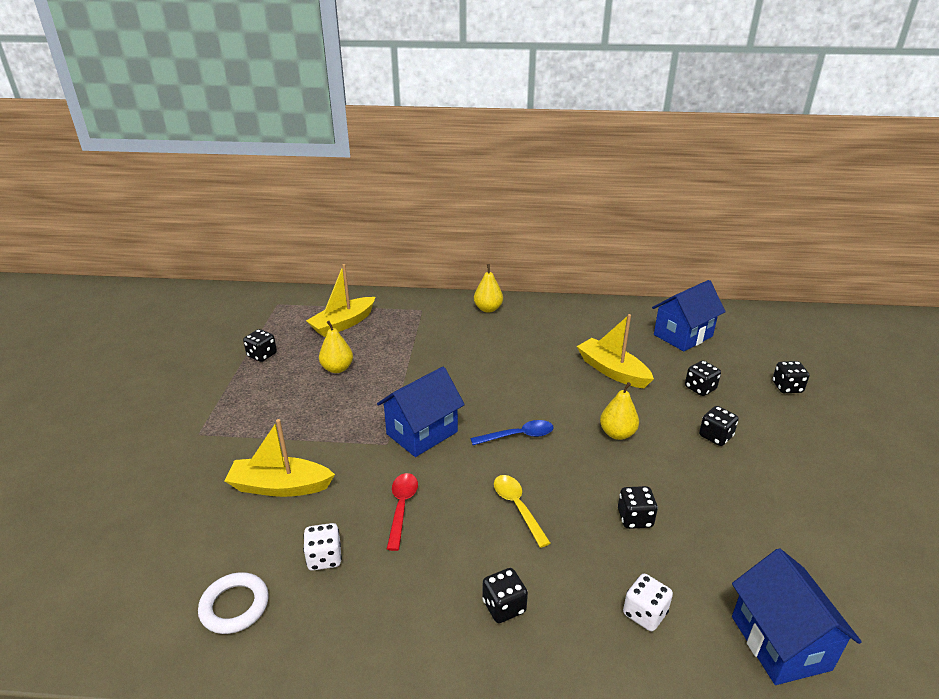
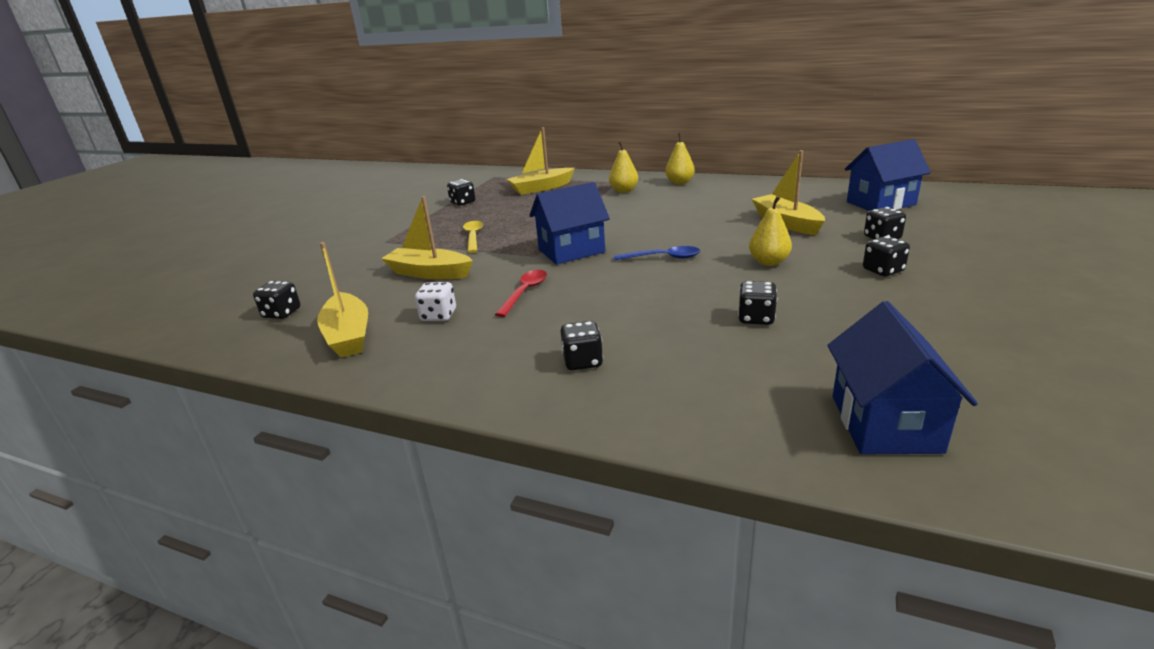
camera: 20 degrees right, 5 degrees down
(235, 606) = (348, 335): white ring -> yellow boat
(337, 368) = (520, 212): yellow pear -> yellow pear (624, 191)
(517, 507) = (635, 301): yellow spoon -> yellow spoon (473, 237)
(644, 613) = (729, 383): white dice -> none
(787, 387) = (993, 242): black dice -> black dice (282, 313)

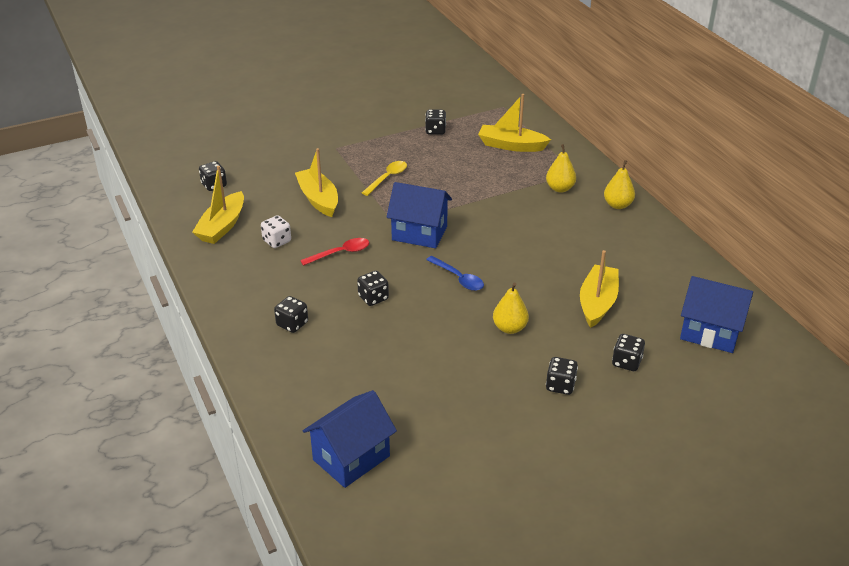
camera: 40 degrees right, 10 degrees up
(756, 318) = (417, 361): black dice -> black dice (373, 298)

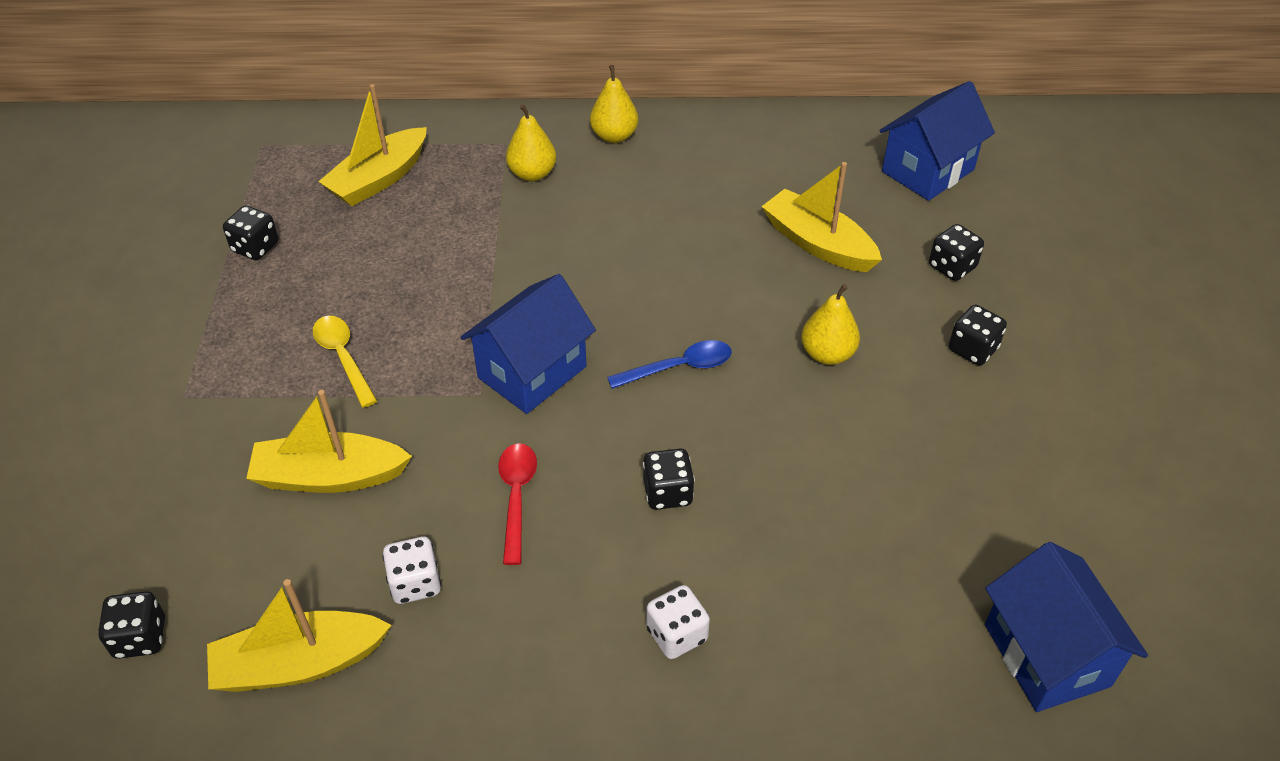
camera: 65 degrees left, 10 degrees up
(222, 226) = (300, 663): yellow boat -> yellow boat turned 120 degrees clockwise
(292, 324) = (676, 634): black dice -> white dice

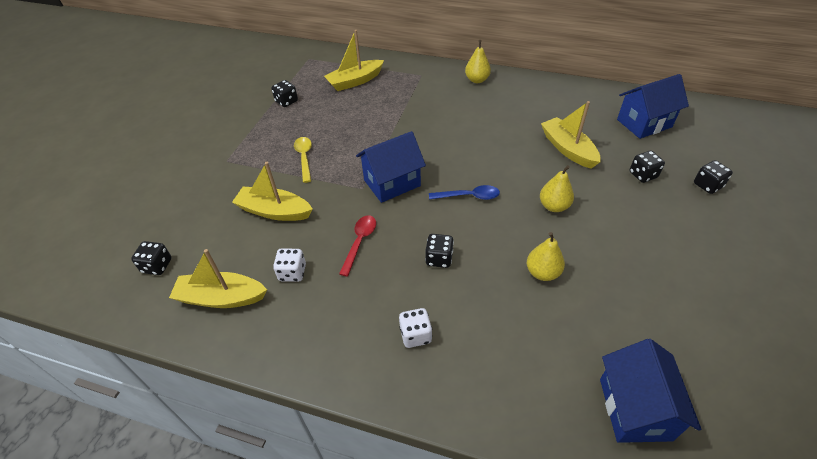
camera: 20 degrees right, 0 degrees up
(532, 174) = (429, 91): yellow pear -> yellow pear (542, 272)
(972, 349) = (641, 221): black dice -> black dice (707, 185)

